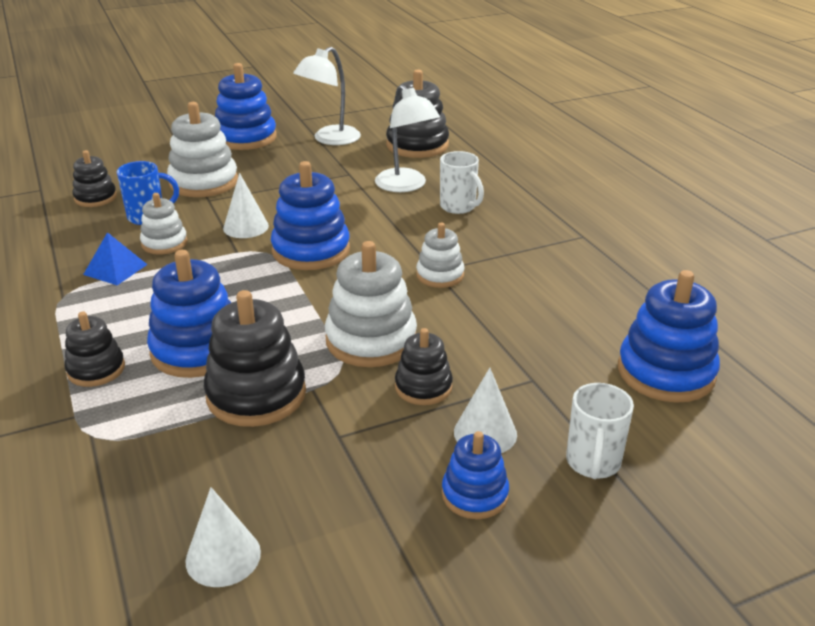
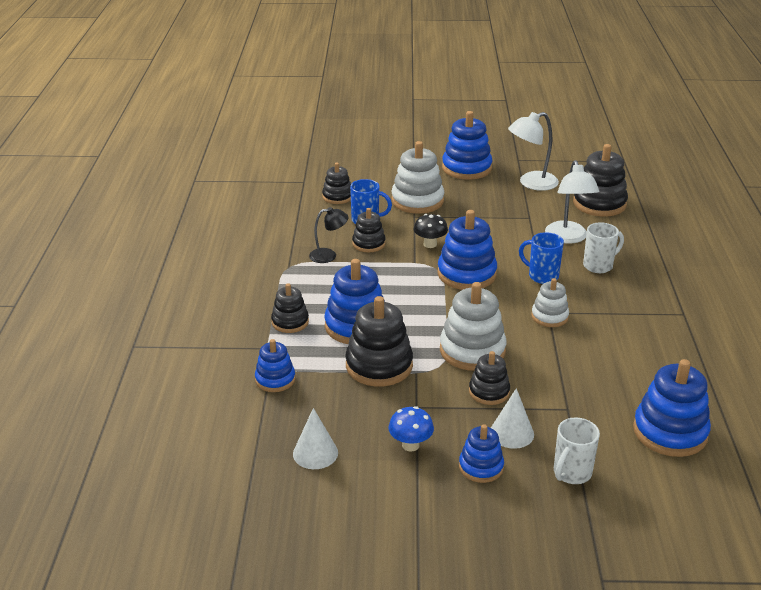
camera: 25 degrees right, 0 degrees up
(107, 459) = (275, 379): none -> blue stacking toy
(115, 269) = (329, 255): blue pyramid -> black lamp
(164, 243) = (368, 244): white stacking toy -> black stacking toy
(246, 227) = (430, 244): white cone -> black mushroom
(360, 495) = (410, 445): none -> blue mushroom
(402, 232) = (542, 276): none -> blue mug
(459, 207) = (599, 266): white mug -> white mug turned 105 degrees counterclockwise

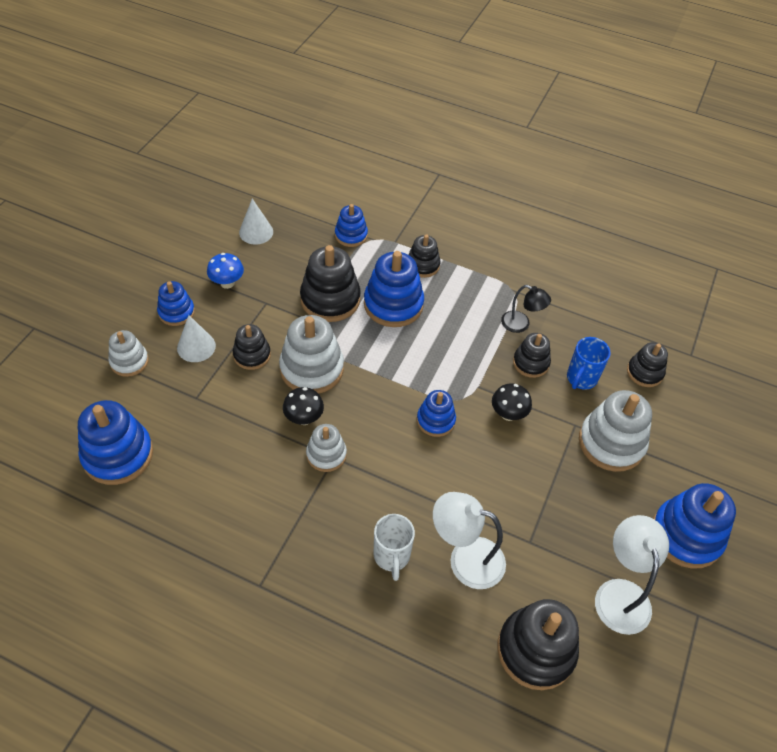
camera: 110 degrees right, 20 degrees up
(329, 255) = (521, 324): black lamp -> black lamp turned 75 degrees counterclockwise
(466, 274) = (435, 420): blue stacking toy -> blue stacking toy, size x0.59
(527, 338) = (304, 418): none -> black mushroom
(542, 276) = (399, 486): blue mug -> none
(571, 473) = (129, 361): white mug -> white stacking toy

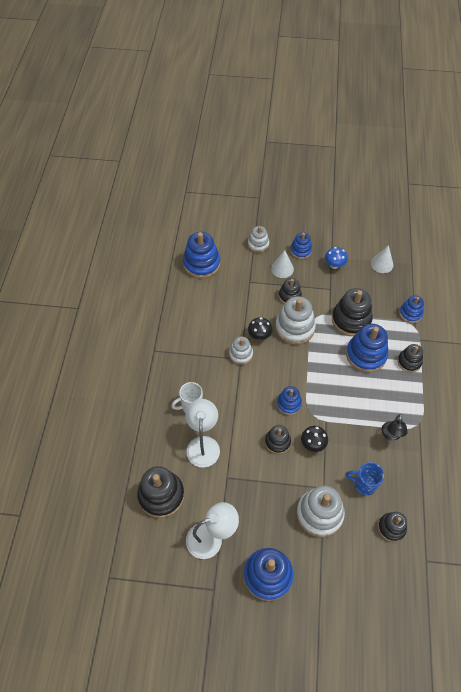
camera: 75 degrees right, 5 degrees up
(531, 363) = (361, 449): black stacking toy -> black stacking toy (277, 442)

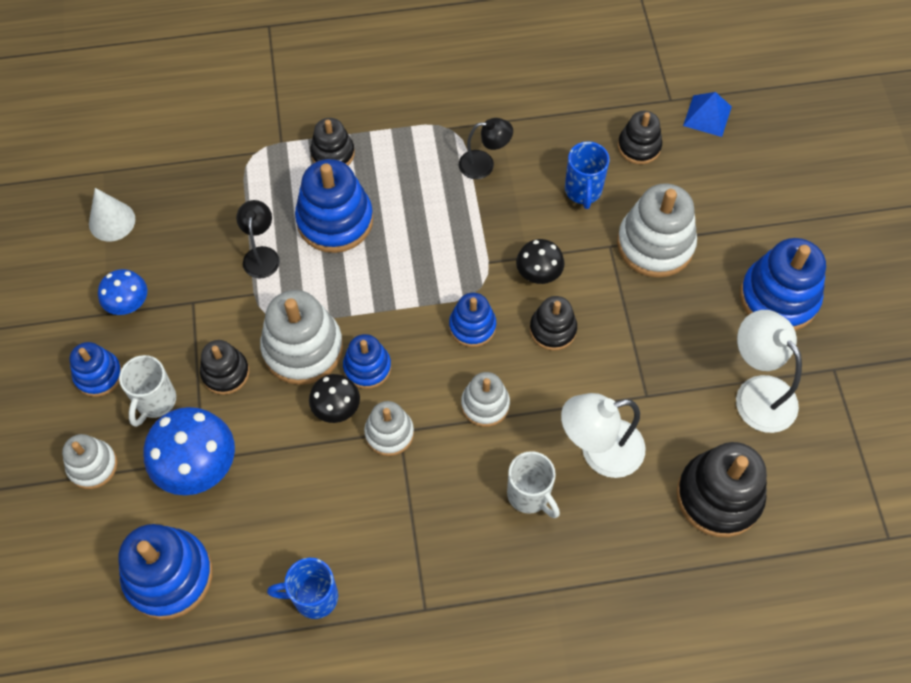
camera: 105 degrees left, 5 degrees up
(174, 311) = (313, 597): none -> blue mug
(244, 399) = (485, 404): none -> white stacking toy
(246, 280) = (198, 467): none -> blue mushroom
(282, 269) = (155, 401): white cone -> white mug
(351, 320) = (261, 255): black stacking toy -> black lamp
(410, 313) = (226, 162): blue stacking toy -> blue stacking toy (367, 367)
(410, 581) = (707, 116): none -> blue pyramid

